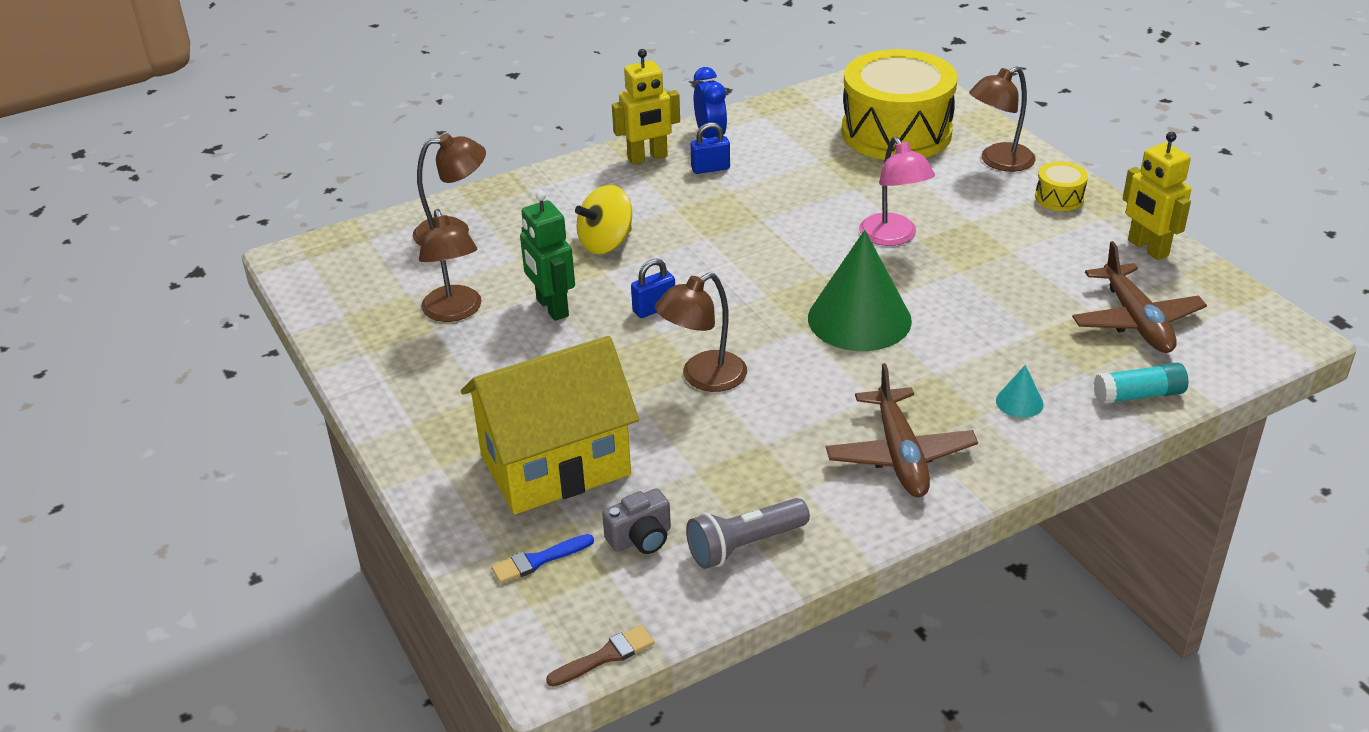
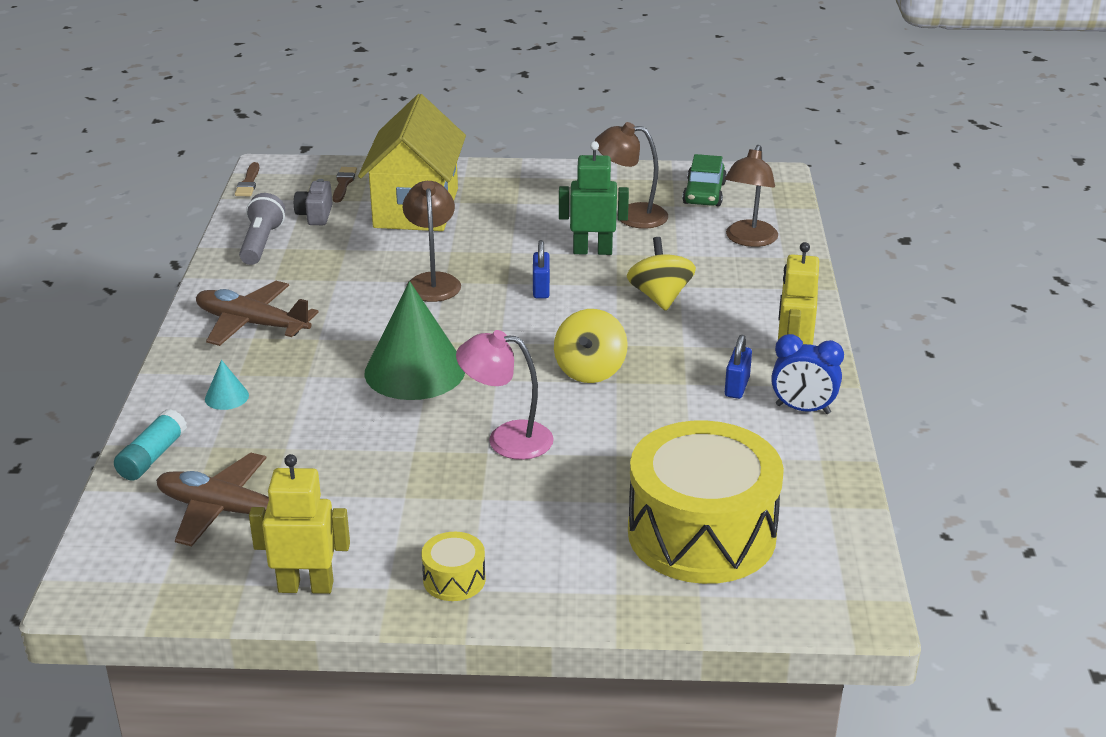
camera: 120 degrees right, 5 degrees down
(367, 286) = (704, 193): none -> green car
(538, 560) = (343, 183): blue brush -> brown brush
(759, 236) = (590, 370): none -> yellow spinning top
(998, 162) = (567, 576): brown lamp -> none

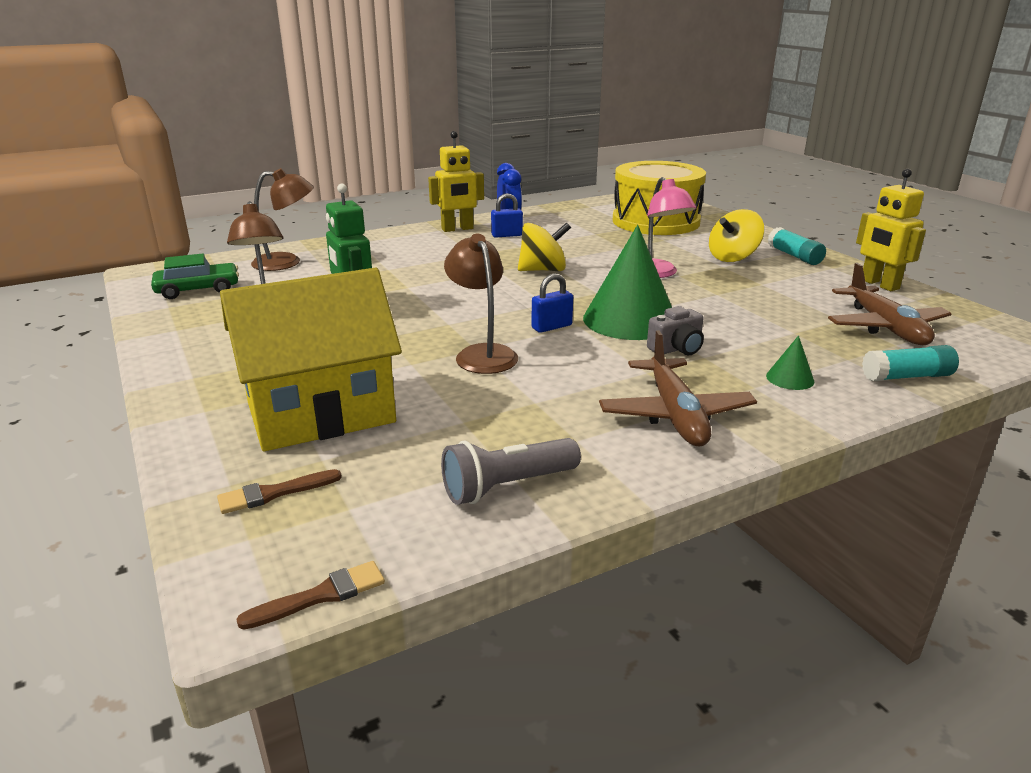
camera: 120 degrees left, 5 degrees down
(226, 397) = (790, 378): turquoise cone -> green cone
(315, 215) = (393, 477): grey camera -> grey camera (676, 349)
(433, 281) = (482, 354): brown lamp -> brown lamp turned 105 degrees clockwise
(454, 579) = (794, 256): yellow drum -> turquoise glue stick
(541, 289) = (445, 309): blue padlock -> blue padlock (551, 327)
(660, 297) = (412, 271): yellow spinning top -> yellow spinning top (733, 258)

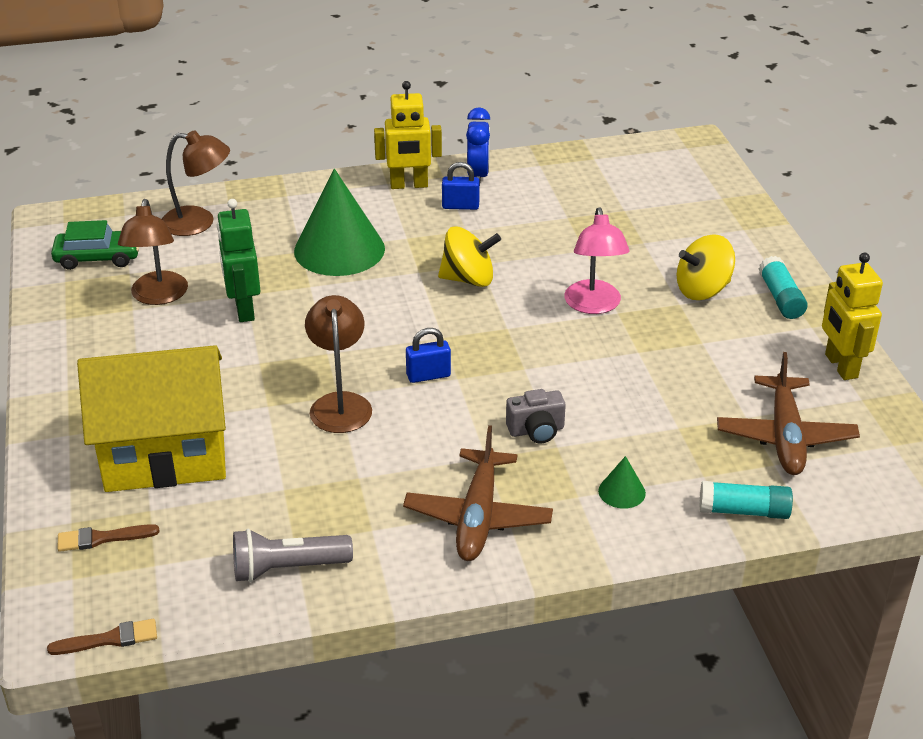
camera: 15 degrees right, 10 degrees up
(630, 319) = (516, 378): green cone -> green cone (339, 249)
(656, 221) = (657, 203): yellow drum -> none

